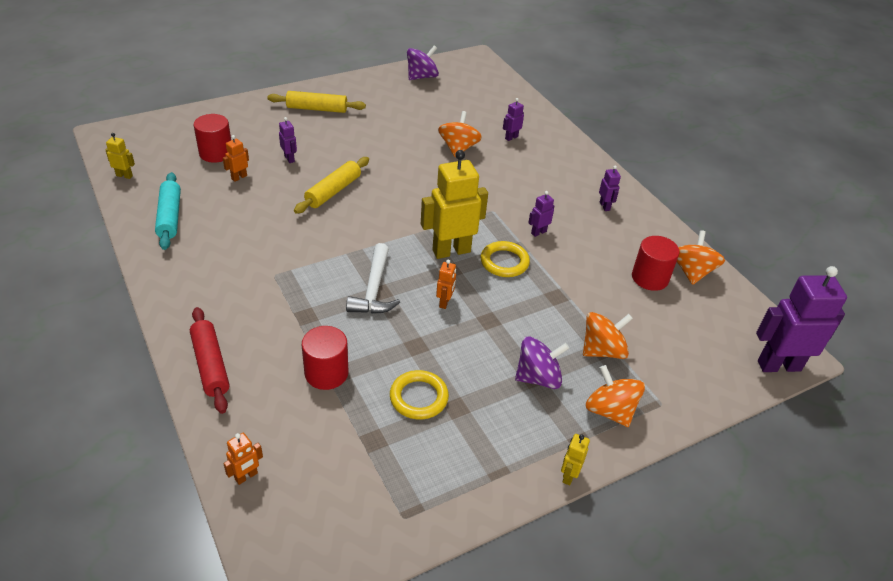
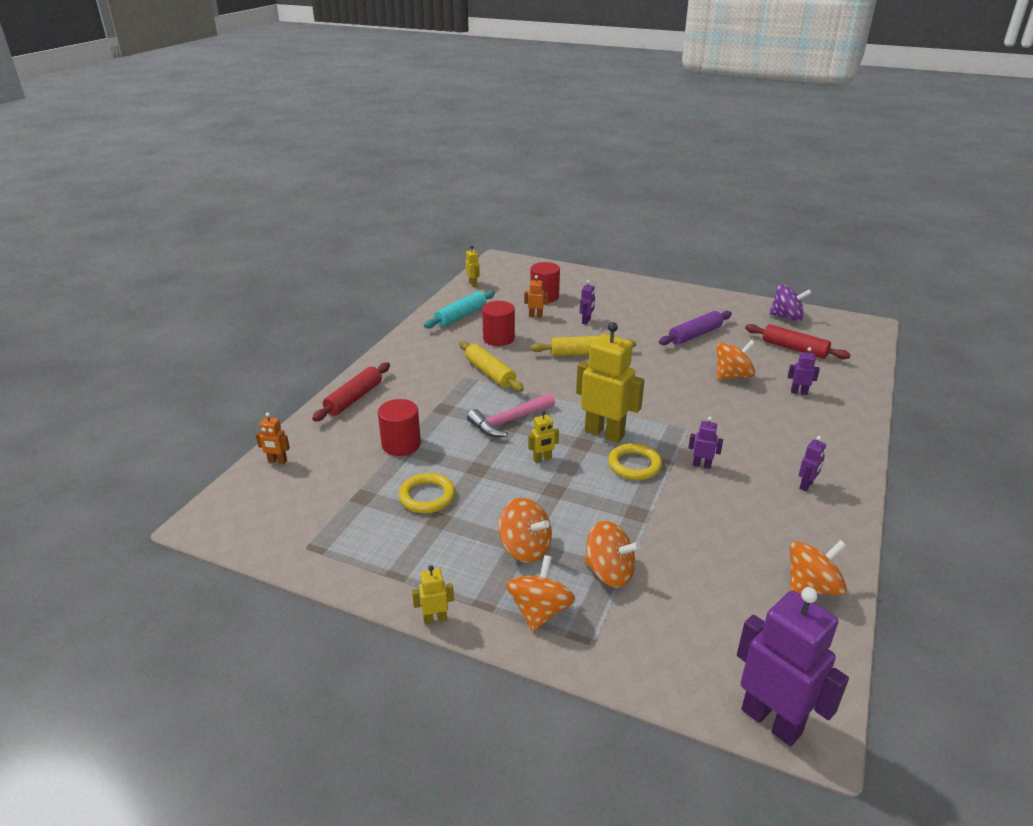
camera: 55 degrees right, 10 degrees down
(317, 109) = (658, 302): yellow rolling pin -> yellow rolling pin (490, 373)
(374, 289) = (509, 421): white hammer -> pink hammer
(386, 126) = (695, 335): none -> purple rolling pin
(445, 302) = (542, 459): orange robot -> yellow robot
(462, 102) = (794, 349): none -> red rolling pin
(538, 377) = (525, 548): purple spinning top -> orange spinning top
(650, 278) = (753, 560): red cylinder -> red cylinder (498, 338)

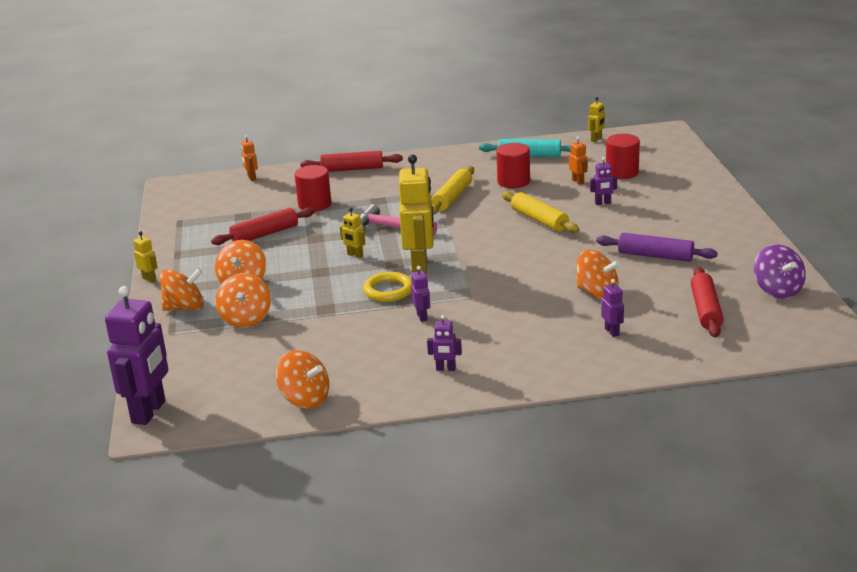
camera: 60 degrees right, 5 degrees down
(427, 496) = (265, 234): yellow ring -> red rolling pin

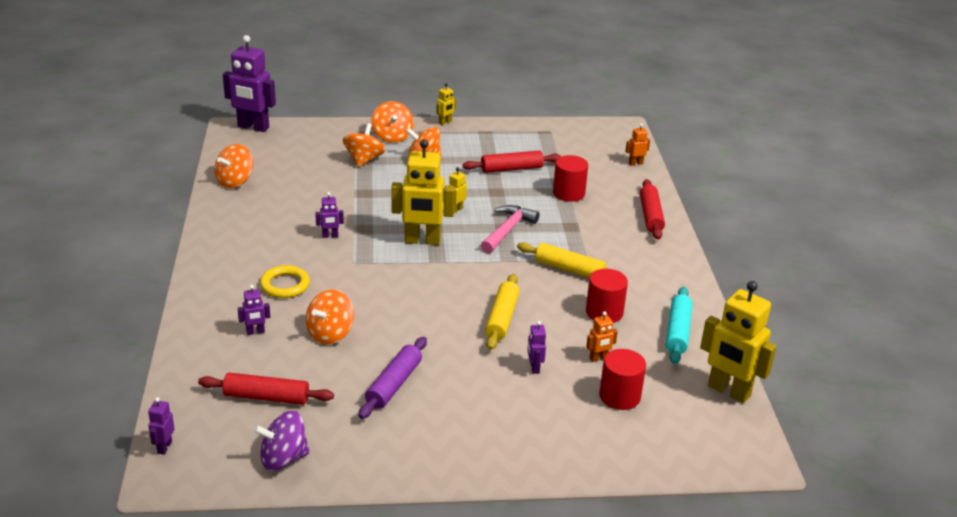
camera: 90 degrees right, 5 degrees up
(246, 318) = (364, 160): orange spinning top -> orange spinning top turned 105 degrees clockwise
(265, 234) = (511, 169): red rolling pin -> red rolling pin turned 75 degrees counterclockwise
(388, 290) = (383, 223): yellow ring -> yellow ring (285, 285)
(445, 369) = (242, 241): purple robot -> purple robot (164, 447)
(539, 220) = (502, 318): yellow rolling pin -> yellow rolling pin turned 45 degrees counterclockwise
(596, 139) = (728, 391): yellow robot -> yellow robot, size x2.24

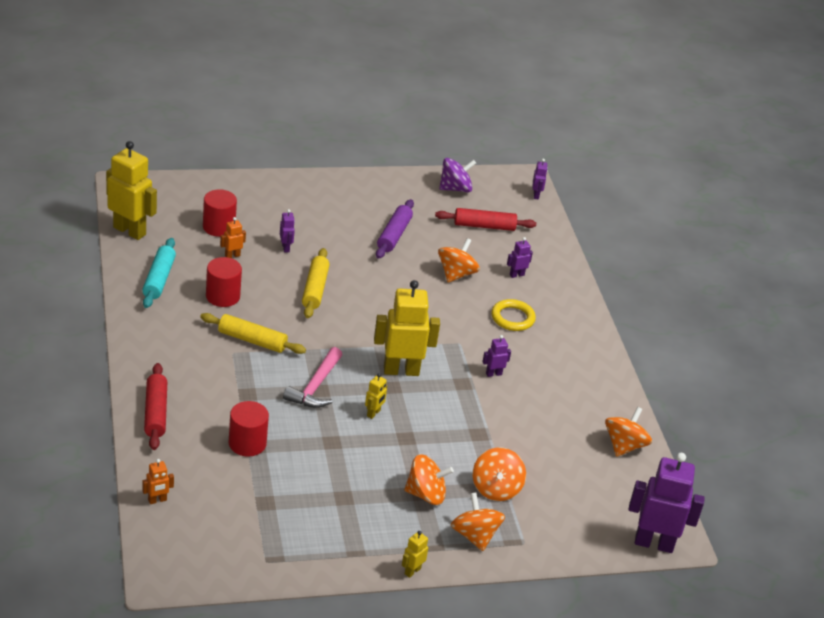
camera: 170 degrees right, 5 degrees up
(511, 169) = (316, 482): red rolling pin -> none

